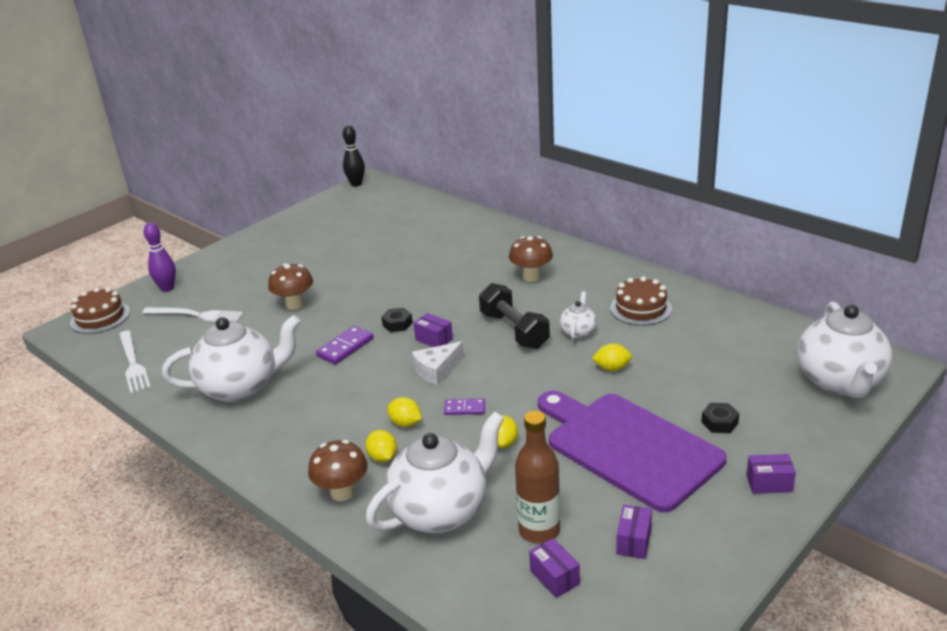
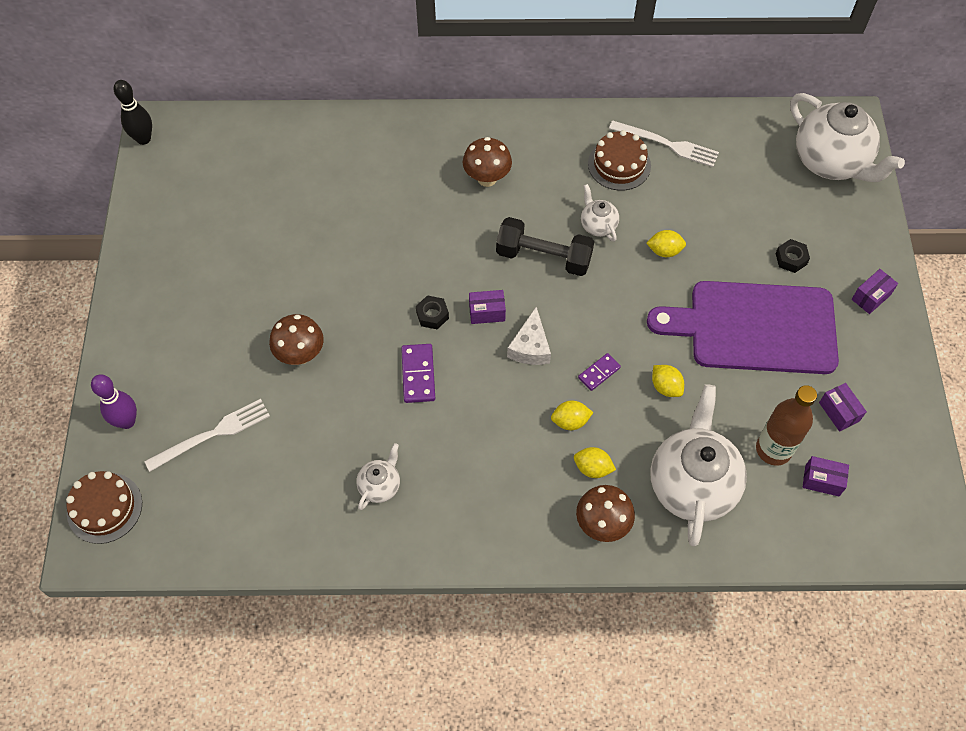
camera: 45 degrees left, 30 degrees up
(133, 363) = (230, 535): white fork -> white fork (667, 144)
(241, 387) = (380, 485): white teapot -> white teapot, size x0.47
(612, 368) = (664, 251): yellow lemon -> yellow lemon turned 45 degrees clockwise

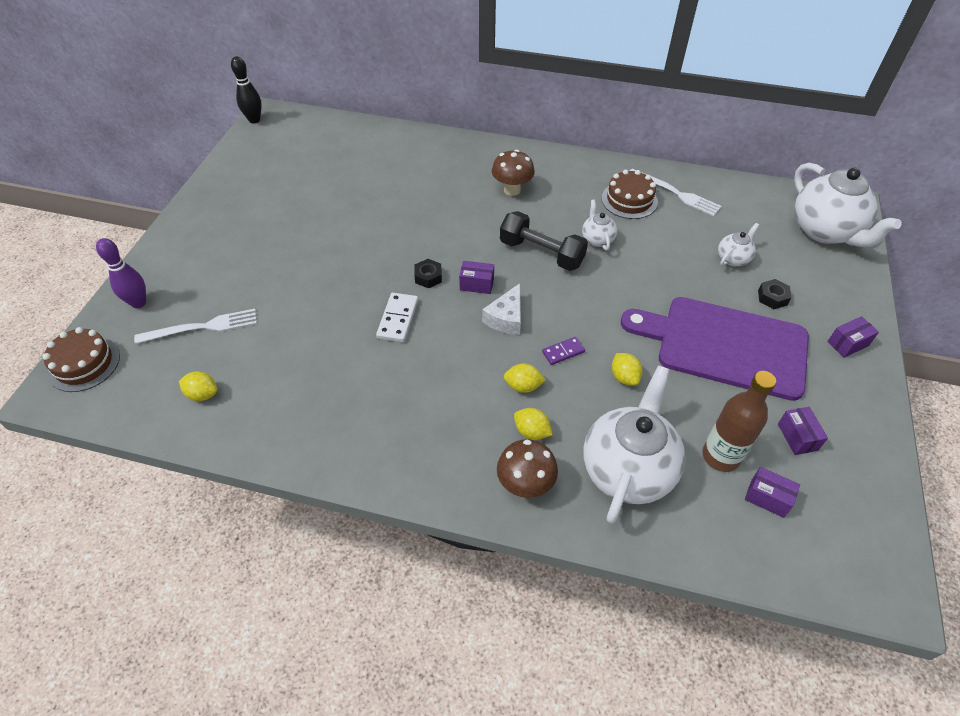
camera: 15 degrees right, 10 degrees down
(300, 354) = (304, 283): brown mushroom -> none
(380, 485) = (326, 401): white teapot -> white teapot (733, 258)
(418, 374) = (398, 319): purple domino -> white domino
(664, 251) = (652, 269): yellow lemon -> yellow lemon (203, 394)

